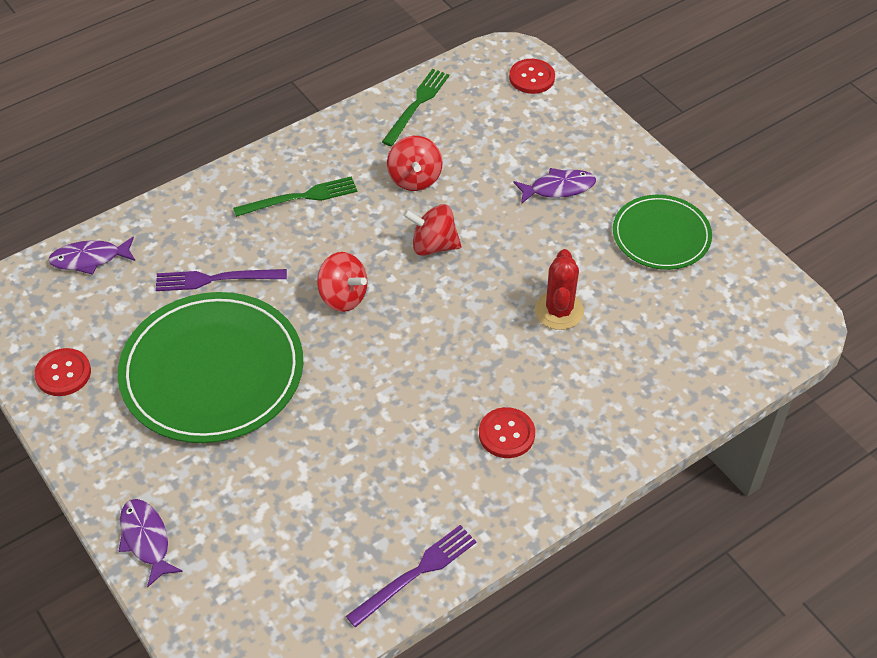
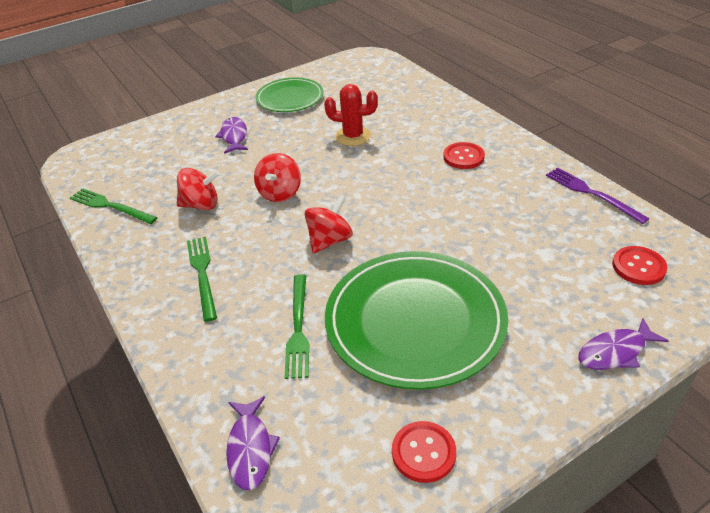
camera: 85 degrees left, 10 degrees down
(216, 279) = (298, 328): purple fork -> green fork
(532, 78) = (108, 148): red button -> red button (638, 267)

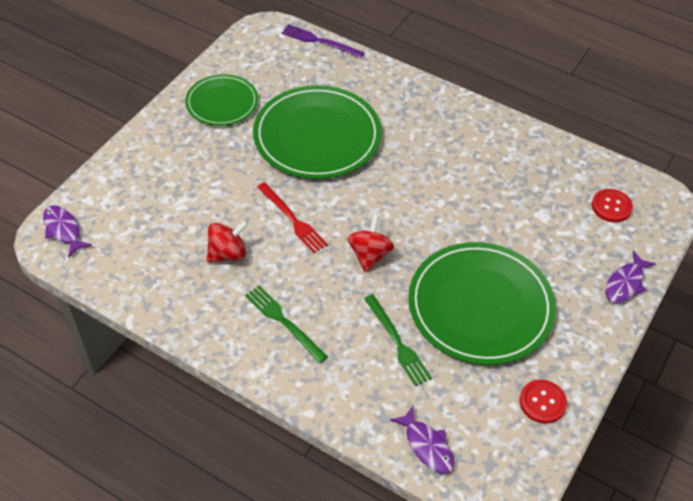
camera: 30 degrees left, 10 degrees up
(110, 206) = (138, 282): green fork -> none
(234, 136) = (199, 166): purple fish -> purple fish (63, 230)
(280, 193) = (292, 219): red spinning top -> red fork
(353, 136) = (317, 136): red cactus -> green plate
(463, 157) = (429, 134): red button -> none
(591, 194) = (549, 146): purple fork -> purple fork (319, 41)

